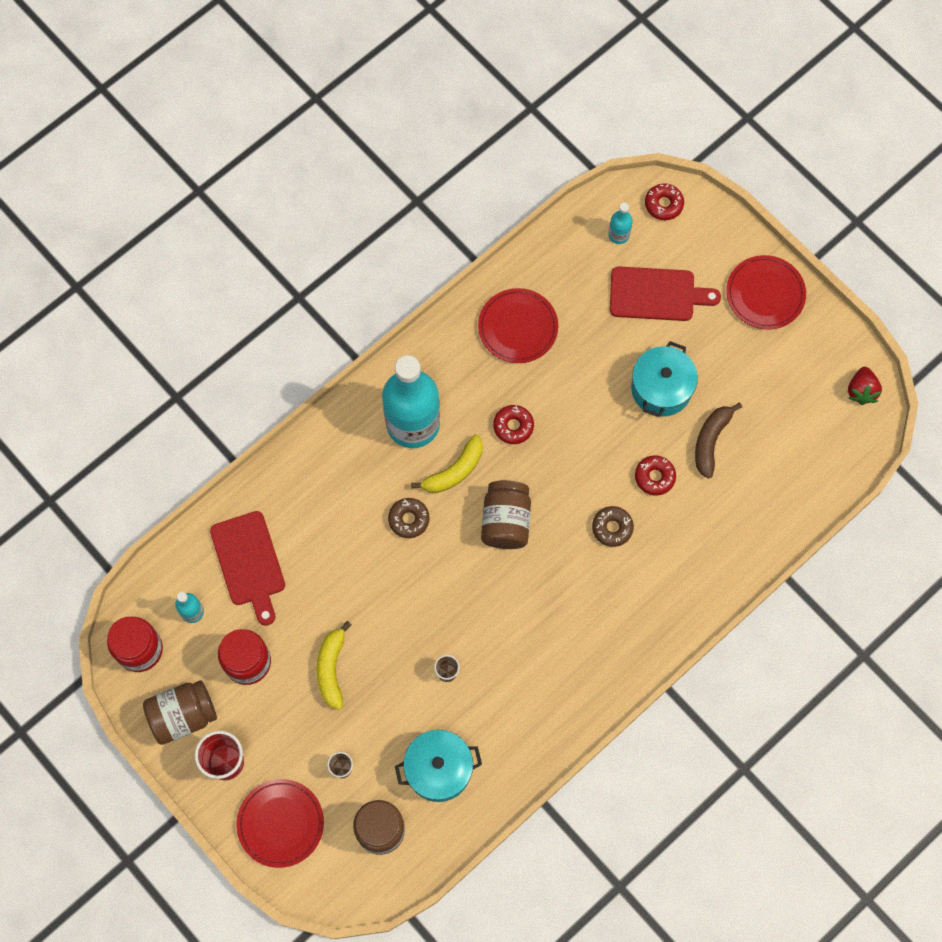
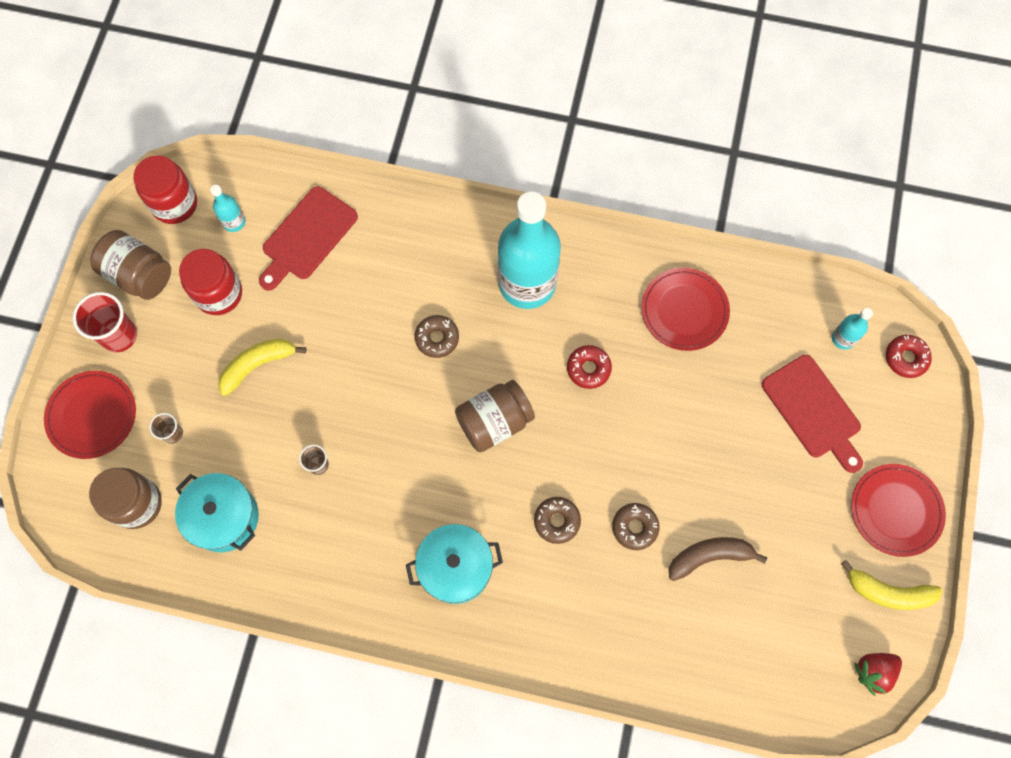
camera: 55 degrees right, 0 degrees up
(454, 471) = (509, 347): yellow banana -> yellow banana (888, 592)
(654, 477) = (634, 527): red donut -> brown donut
(661, 388) = (725, 476): turquoise pot -> turquoise pot (455, 568)

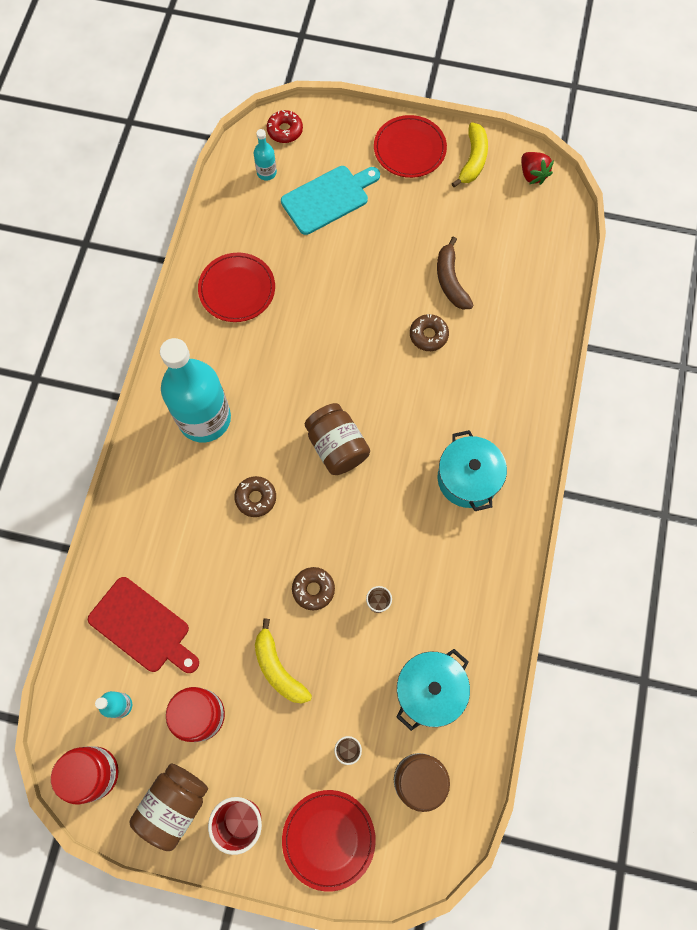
camera: 90 degrees left, 0 degrees up
(557, 521) = (425, 396): brown donut -> brown donut (313, 589)
(588, 369) = (288, 368): red donut -> none
(813, 410) = (328, 198): red cutting board -> turquoise cutting board

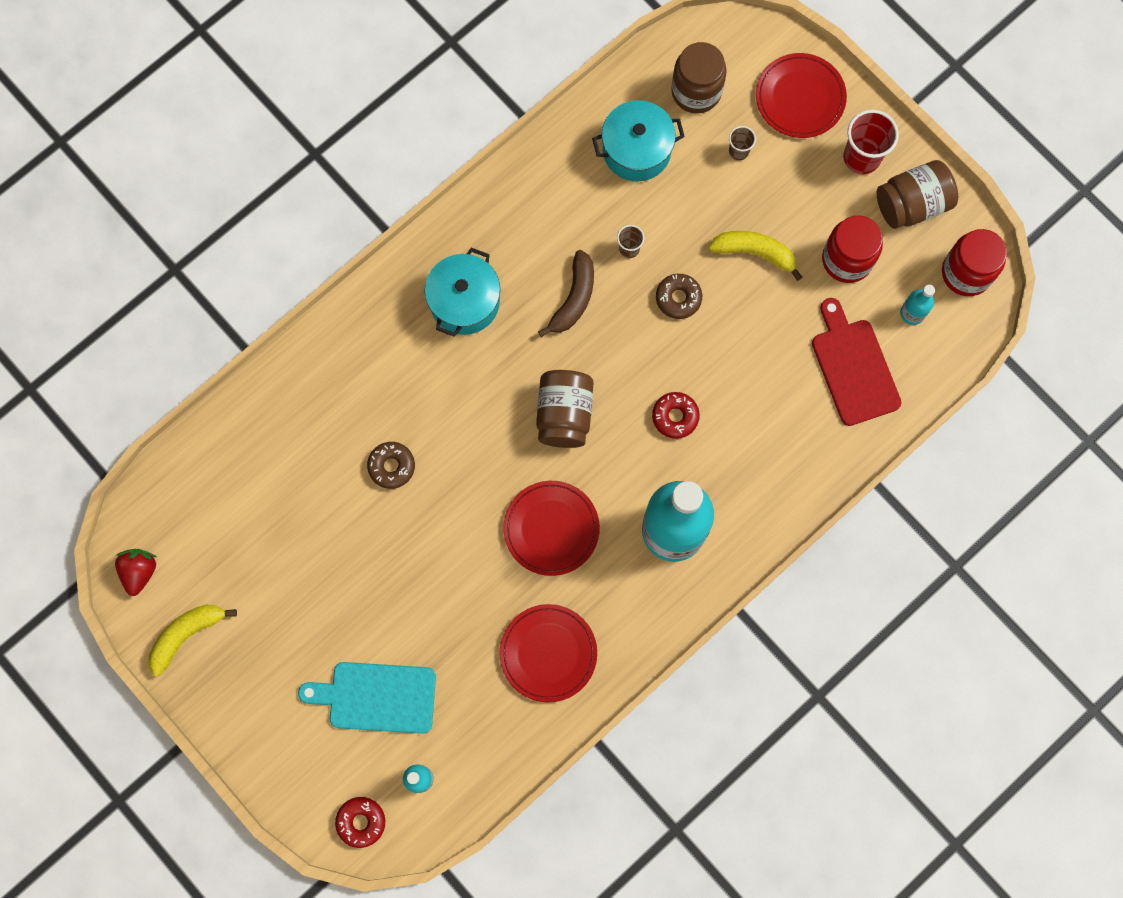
camera: 145 degrees left, 5 degrees up
(256, 498) = (675, 417): brown donut -> red donut
(278, 668) = (755, 253): yellow banana -> yellow banana turned 75 degrees counterclockwise
(409, 149) = (243, 697): red plate -> red plate (551, 529)
(450, 281) = (323, 510): brown banana -> brown banana (574, 298)

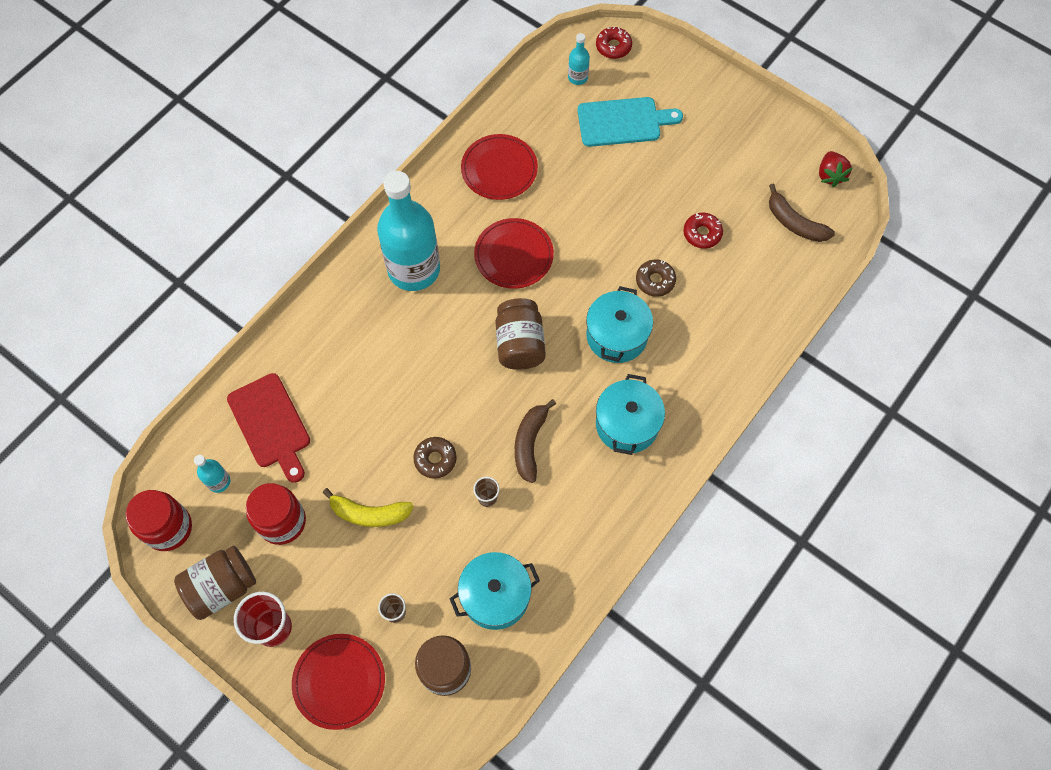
camera: 170 degrees right, 10 degrees down
(186, 635) = (778, 140): yellow banana -> none
(205, 514) = (794, 223): none -> brown banana
(452, 405) = (617, 336): none -> turquoise pot
(675, 417) = (424, 357): red donut -> red donut (702, 233)

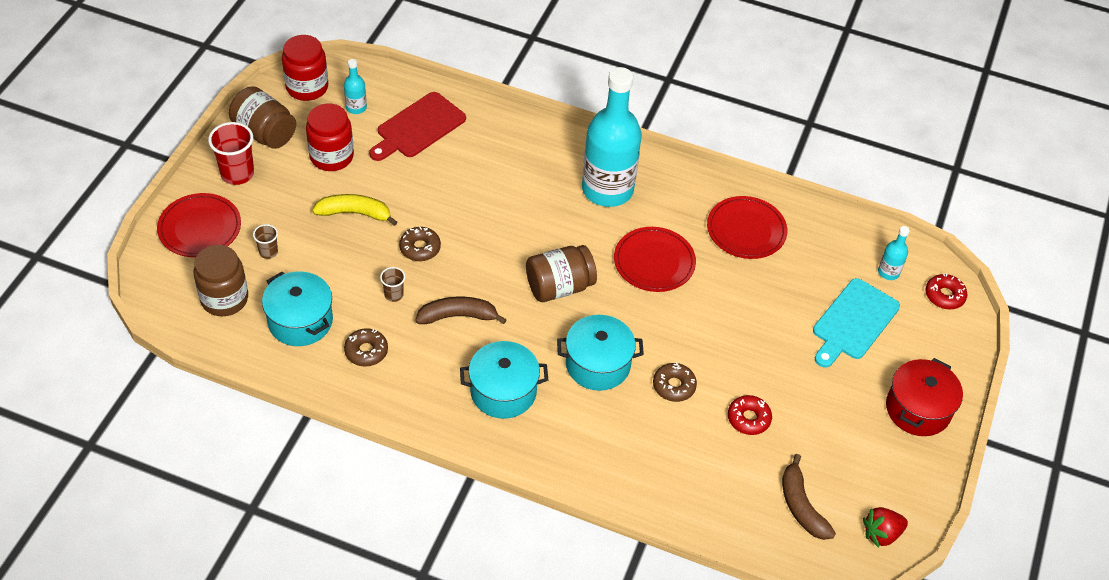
camera: 70 degrees right, 15 degrees down
(369, 513) = (355, 213): yellow banana -> yellow banana turned 105 degrees clockwise
(550, 538) = (366, 351): none -> brown donut
(623, 122) = (853, 322): turquoise cutting board -> turquoise cutting board turned 60 degrees clockwise
(721, 108) = (918, 409): none -> red pot
(794, 223) = (801, 506): brown banana -> brown banana turned 45 degrees counterclockwise

